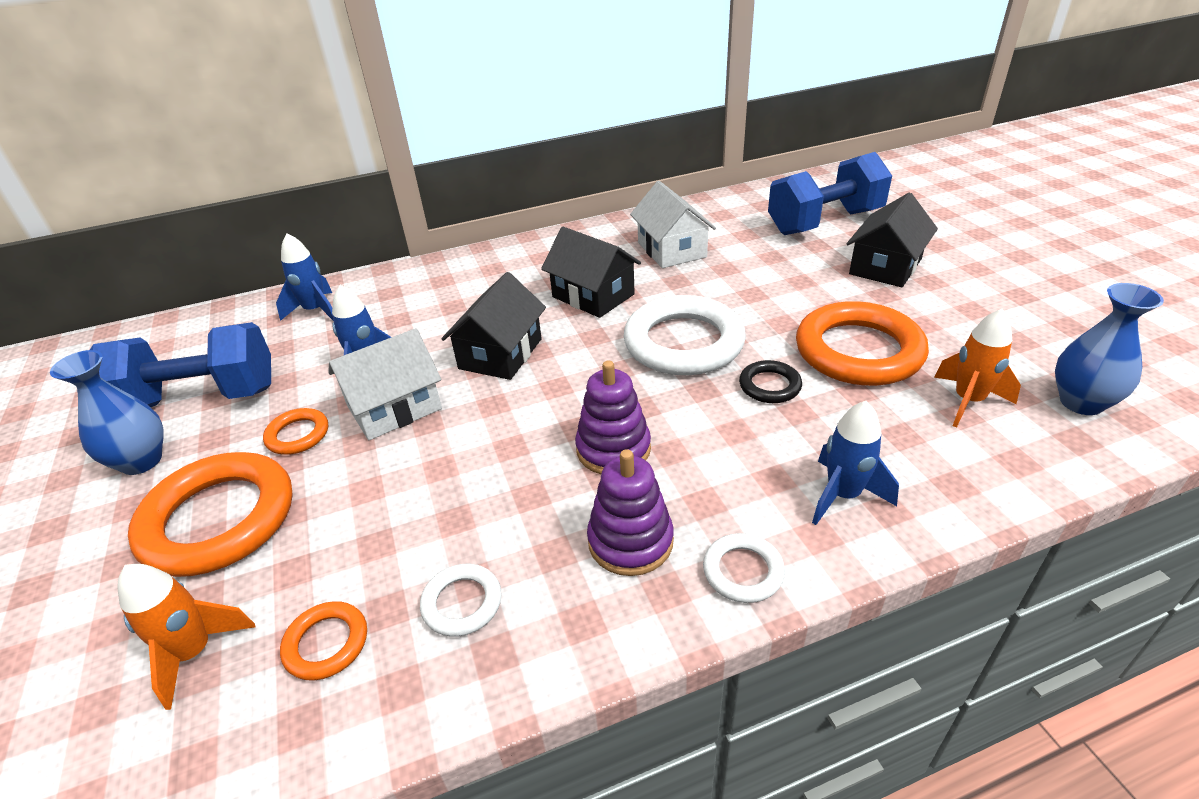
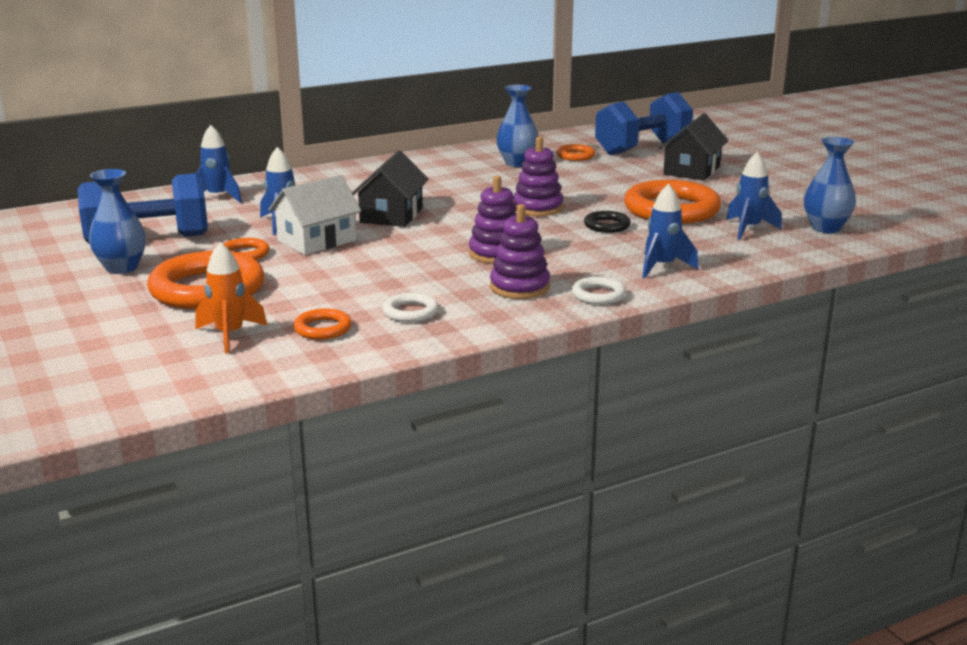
camera: 10 degrees left, 15 degrees down
(593, 295) = (457, 187): black house -> none
(672, 250) = (517, 163): white house -> blue vase
(683, 343) = (537, 208): white ring -> purple stacking toy
(743, 236) = (575, 156): none -> orange ring
(968, 401) = (749, 229): orange rocket -> blue rocket

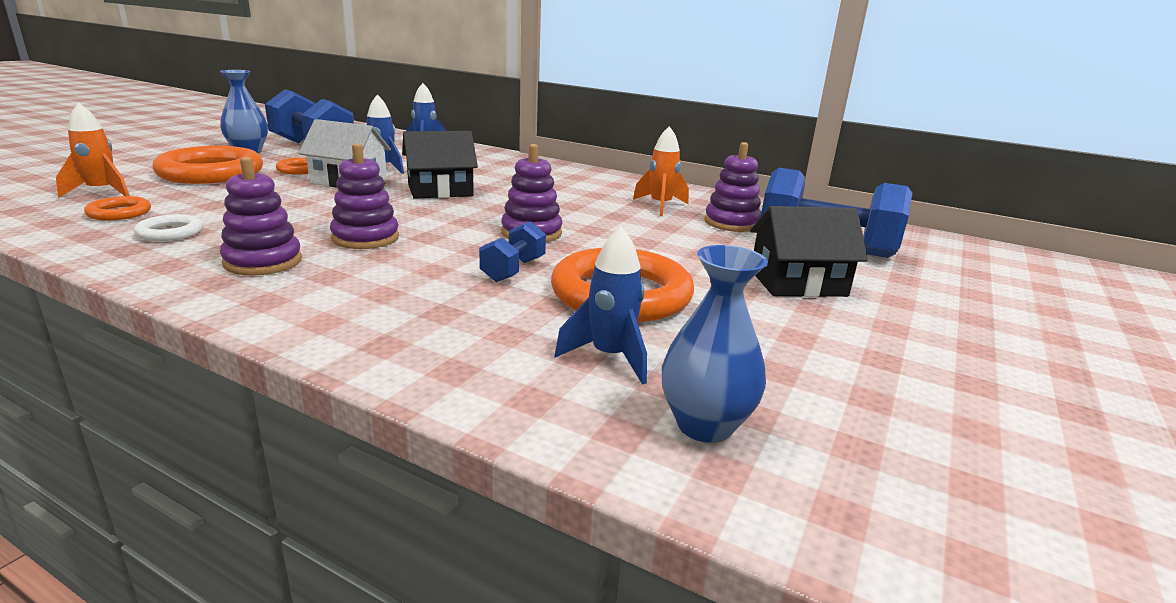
camera: 55 degrees right, 0 degrees up
(517, 163) = (660, 206): blue vase -> orange rocket
(575, 156) = (731, 223): orange ring -> purple stacking toy
(598, 295) = (253, 302): white ring -> none
(607, 225) = (513, 270): black ring -> blue dumbbell
(662, 267) = (386, 322): blue rocket -> none

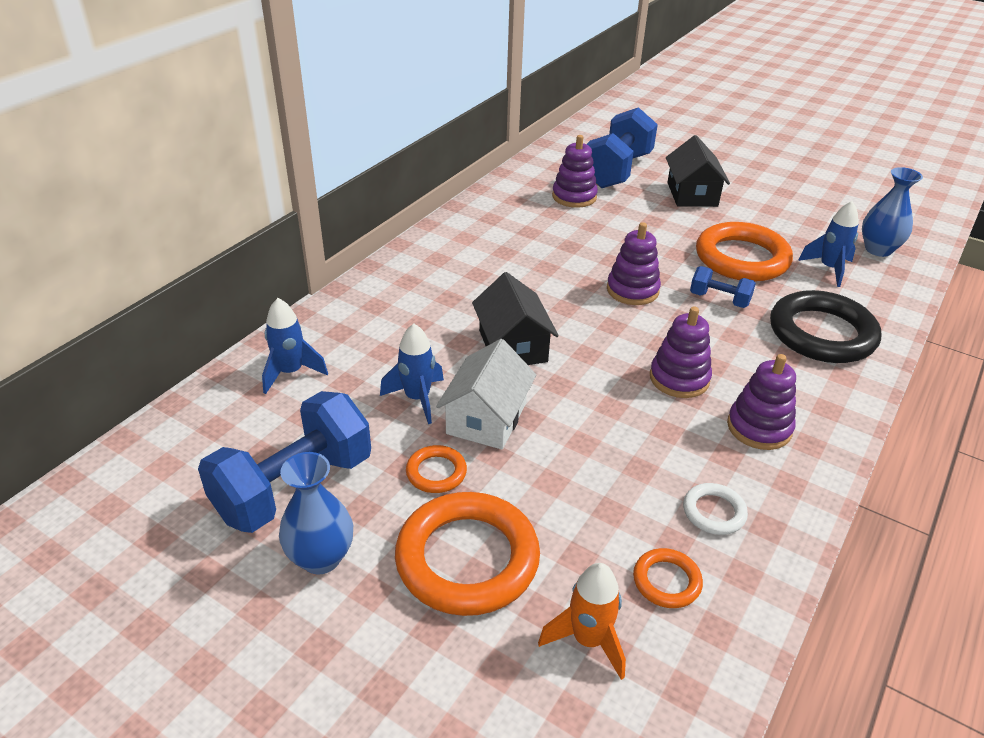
camera: 85 degrees left, 15 degrees up
(425, 322) = (822, 333): none -> black ring
(660, 206) = (535, 222): orange rocket -> none

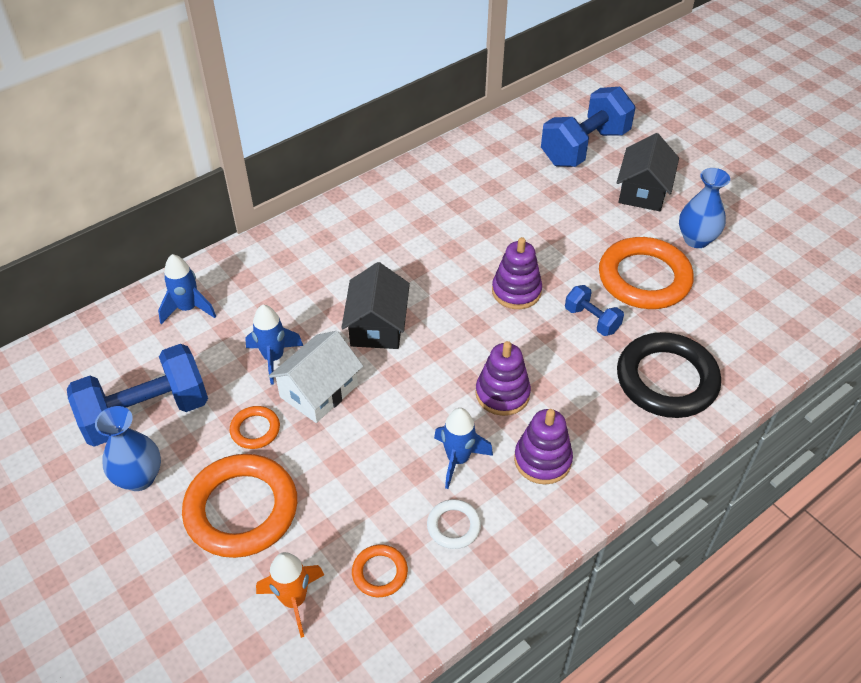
camera: 20 degrees right, 10 degrees up
(574, 197) = (523, 171): purple stacking toy -> none
(829, 269) = (724, 310): blue rocket -> blue rocket (458, 459)
(878, 249) = (793, 298): blue vase -> blue vase (696, 239)

